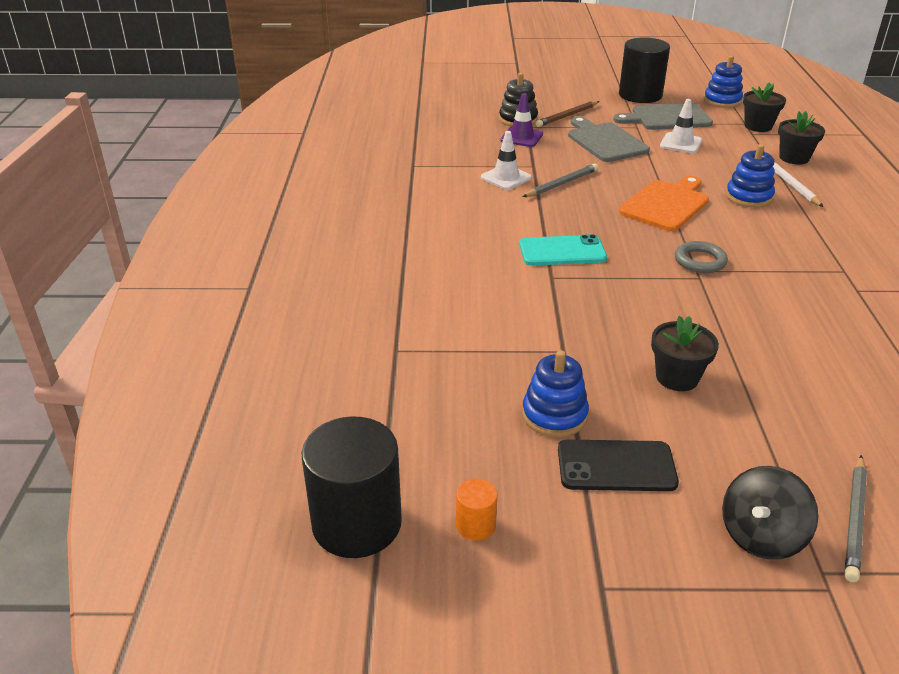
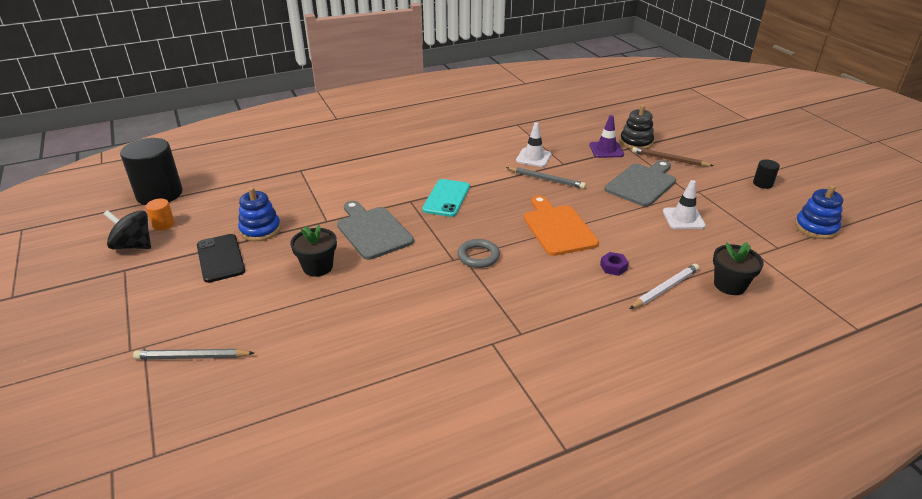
camera: 65 degrees right, 0 degrees up
(562, 251) = (446, 198): turquoise phone -> turquoise phone turned 45 degrees clockwise
(640, 95) = (762, 183): black cylinder -> black cylinder, size x0.45
(666, 204) = (557, 228): orange cutting board -> orange cutting board turned 120 degrees counterclockwise
(667, 118) = (730, 204): grey cutting board -> grey cutting board (372, 231)
(748, 197) = (613, 267): blue stacking toy -> purple nut
(758, 126) = (780, 256): black flower pot -> none
(761, 536) = (171, 319): black spinning top -> black spinning top (133, 245)

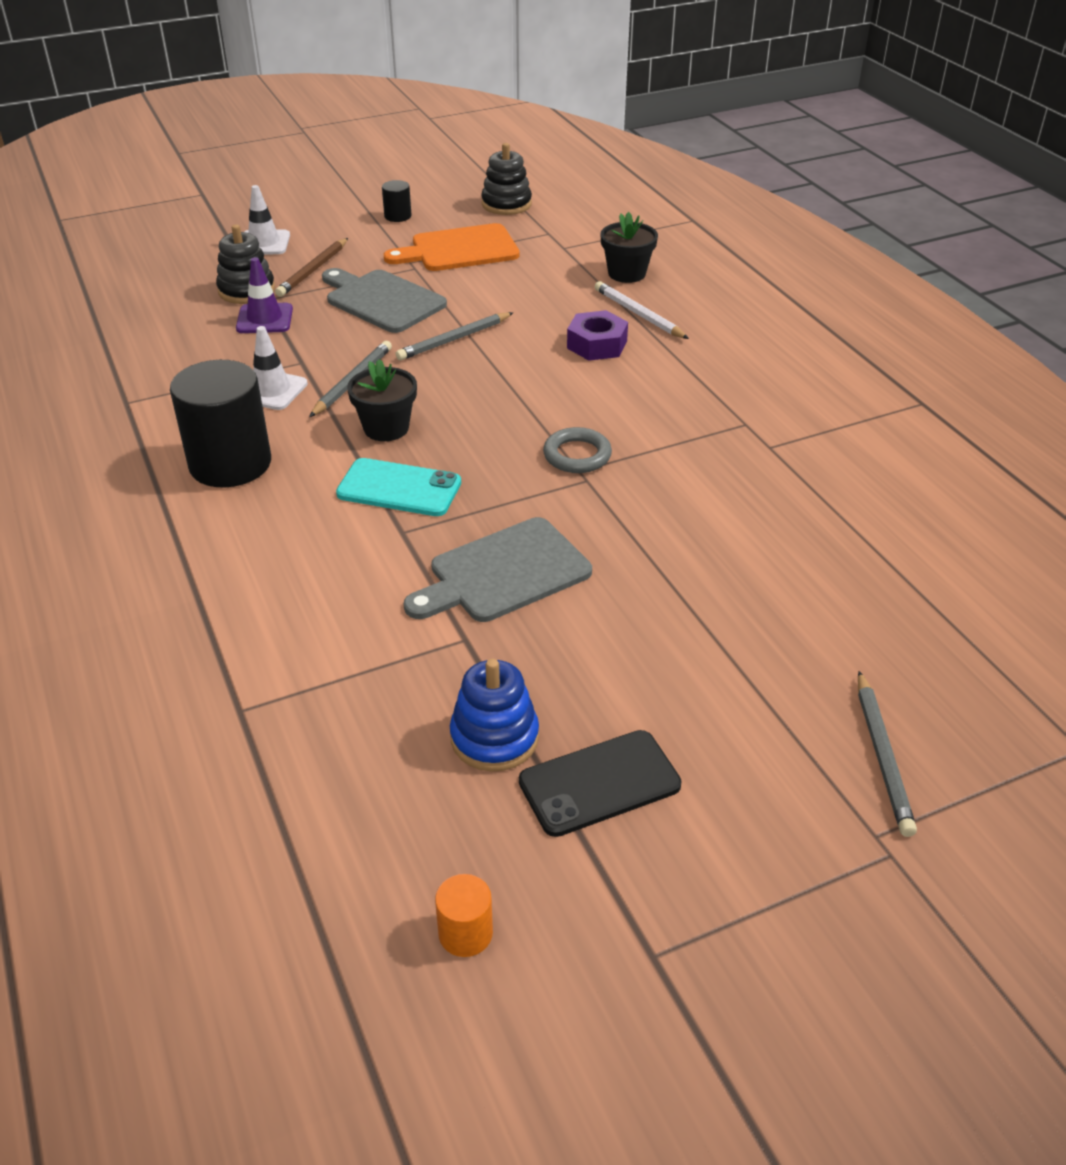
camera: 90 degrees left, 5 degrees up
(133, 245) = (557, 970): black spinning top -> none
(159, 194) = (308, 993): black cylinder -> black cylinder (230, 463)
(318, 267) = (618, 633): black flower pot -> black flower pot (386, 428)
(557, 228) = (501, 381): orange cutting board -> orange cutting board (459, 250)
(602, 210) = (454, 339): none -> grey pencil
(613, 267) = (597, 344): purple nut -> purple nut, size x1.65
(683, 219) = (481, 282): white traffic cone -> white traffic cone (264, 243)
(815, 228) = (506, 204): blue stacking toy -> black stacking toy

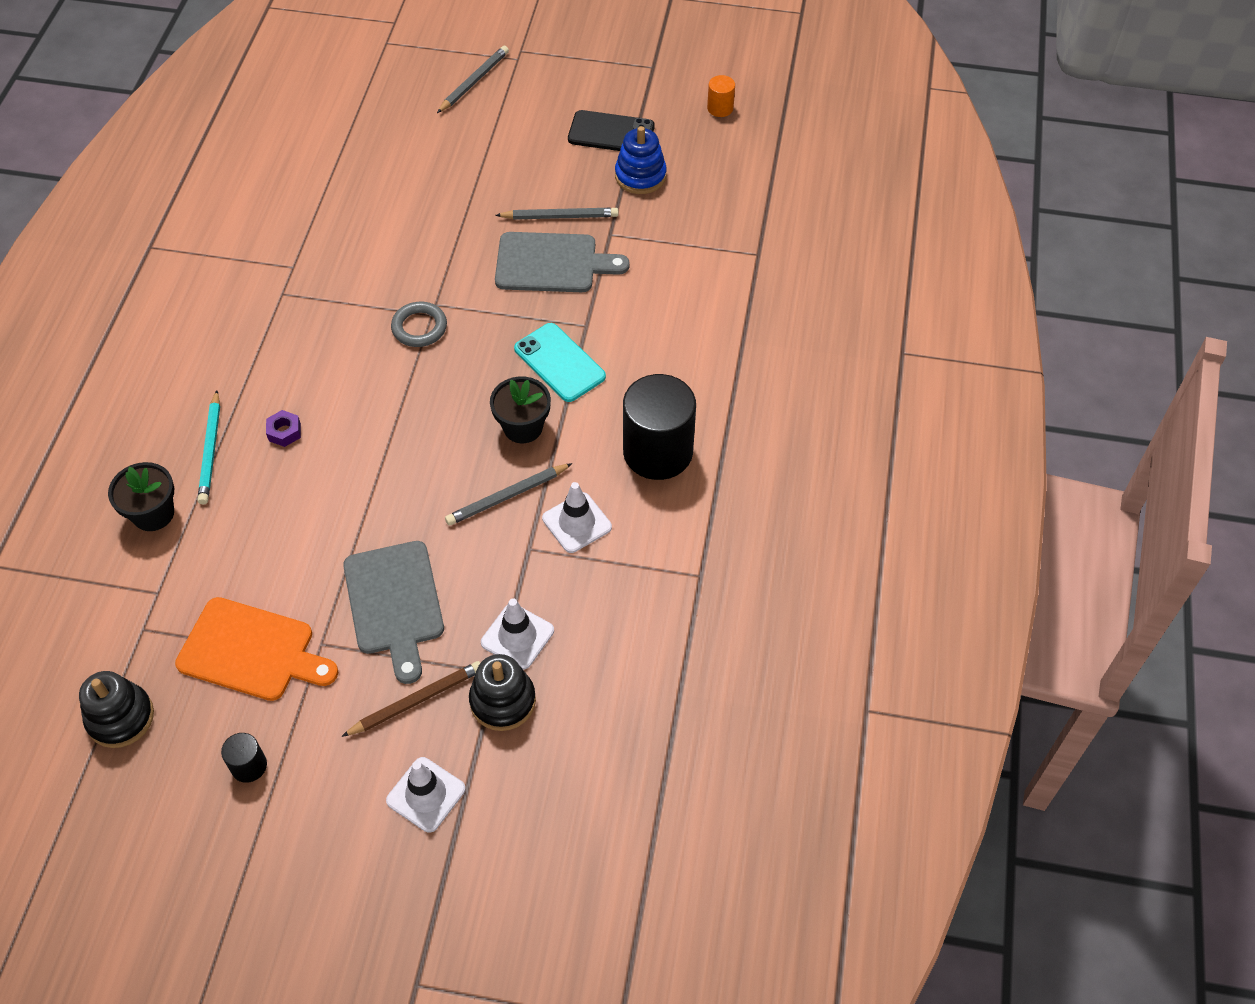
camera: 145 degrees left, 15 degrees up
(264, 319) = (517, 636): purple traffic cone -> white traffic cone
(454, 339) = (385, 505): grey pencil -> grey pencil (560, 216)
(597, 344) = (284, 432): purple nut -> purple nut, size x0.60
(638, 314) = (211, 450): white pencil -> turquoise pencil

